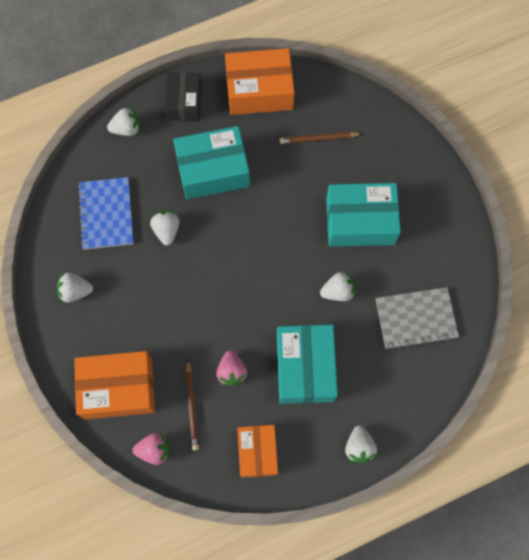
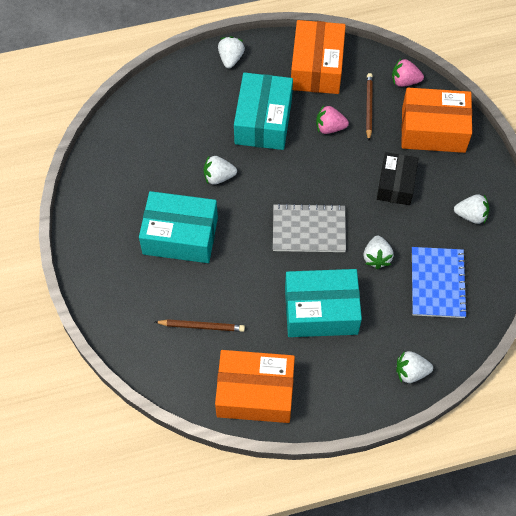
camera: 170 degrees left, 10 degrees down
(184, 102) = (343, 393): black box -> black box (396, 184)
(231, 372) = (329, 128): pink strawberry -> pink strawberry turned 90 degrees counterclockwise
(257, 452) = (317, 67): orange box -> orange box, size x1.54
(416, 318) = (152, 144): grey notebook -> grey notebook (309, 230)

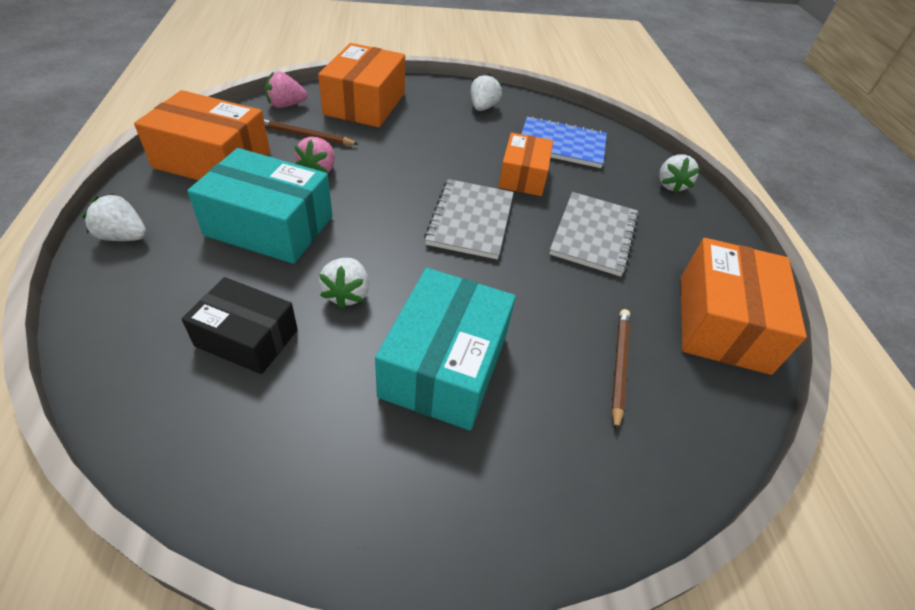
camera: 85 degrees left, 15 degrees down
(321, 311) = (593, 235): turquoise box -> grey notebook
(376, 257) = (523, 176): white strawberry -> orange box
(396, 184) = (427, 142): black box -> black box (247, 338)
(404, 81) = (286, 105): pink strawberry -> pink strawberry turned 60 degrees clockwise

